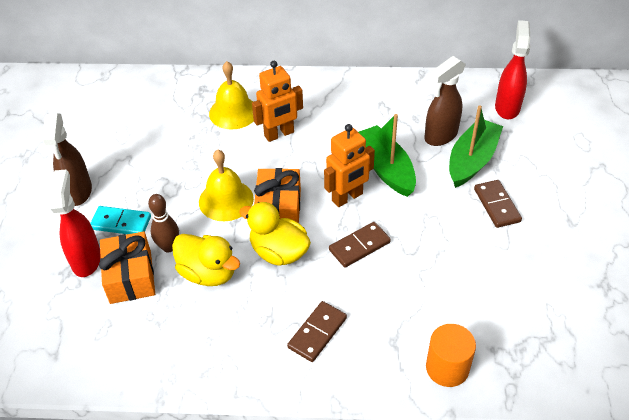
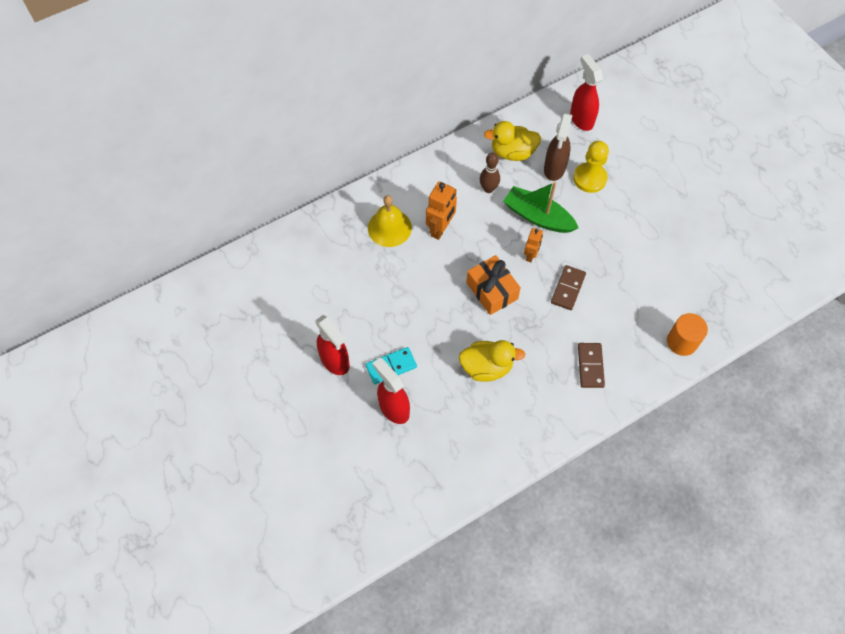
camera: 35 degrees left, 15 degrees up
(78, 192) = (335, 361): brown spray bottle -> red spray bottle
(130, 277) = (437, 402): orange gift -> none
(169, 247) = (442, 364): brown bowling pin -> brown bowling pin (488, 189)
(226, 200) = (449, 305): yellow bell -> none
(279, 252) = (520, 324): yellow duck -> yellow duck (512, 152)
(347, 197) = (531, 255): orange robot -> orange robot, size x0.61
(472, 160) = (589, 178): green boat -> yellow pawn
(497, 205) = (630, 207): brown domino -> none

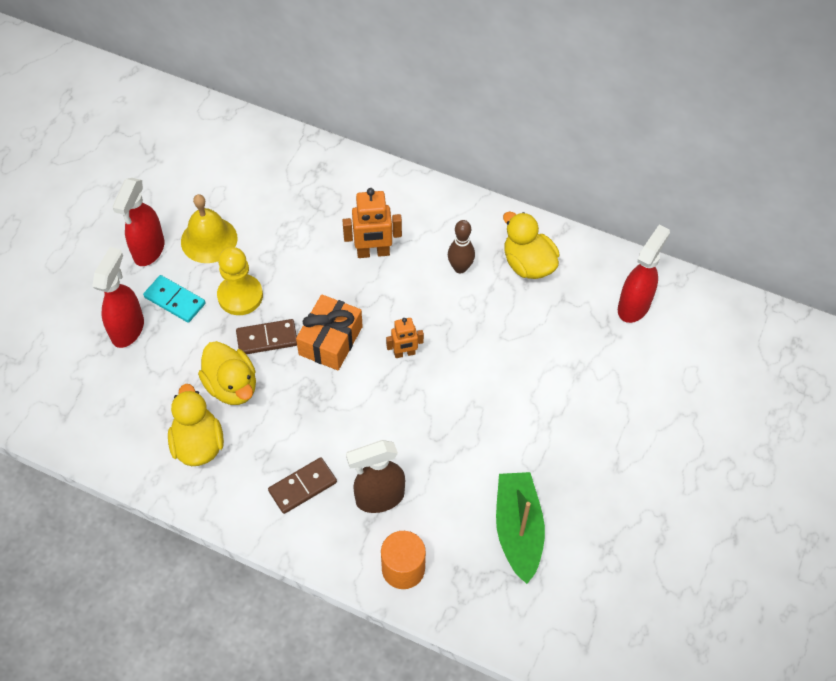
camera: 55 degrees right, 5 degrees down
(389, 228) = (339, 208): yellow bell -> yellow bell (209, 240)
(518, 411) = (198, 444): none -> yellow duck
(538, 217) = (461, 333): green boat -> green boat (518, 530)
(554, 169) = (540, 315): brown spray bottle -> brown spray bottle (379, 498)
(568, 288) = (388, 412): brown domino -> brown domino (267, 339)
(589, 178) = (556, 357): yellow pawn -> yellow pawn (240, 296)

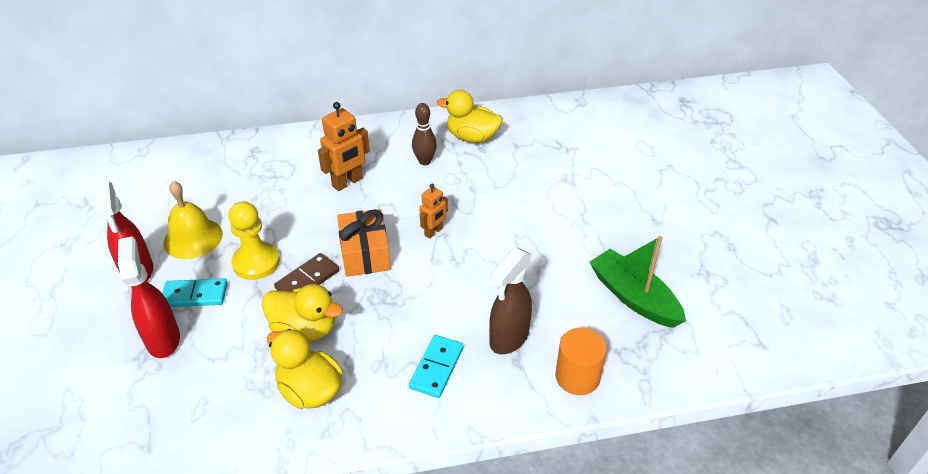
camera: 35 degrees left, 15 degrees down
(302, 486) = (436, 368): brown domino -> turquoise domino
(634, 306) = (567, 127): red spray bottle -> none

